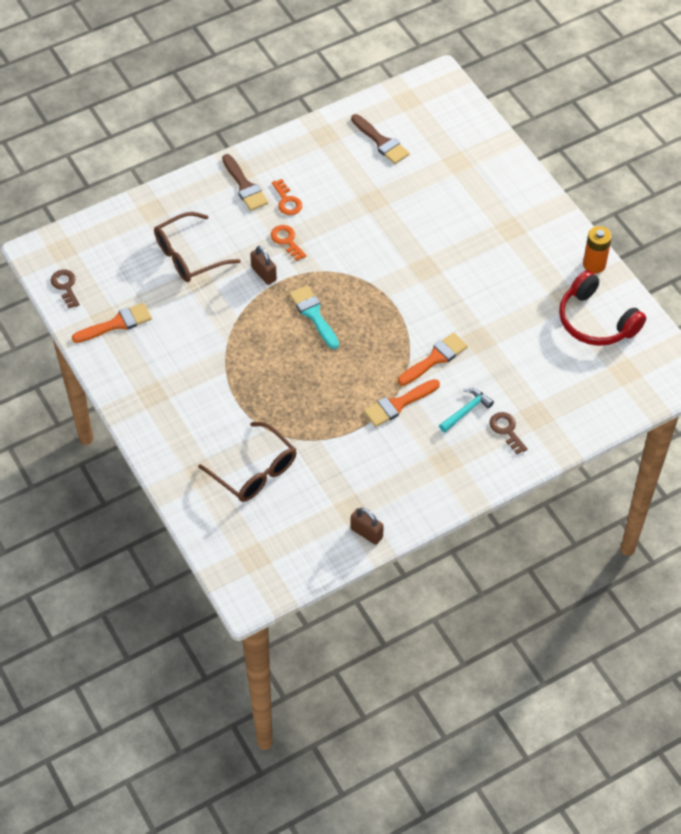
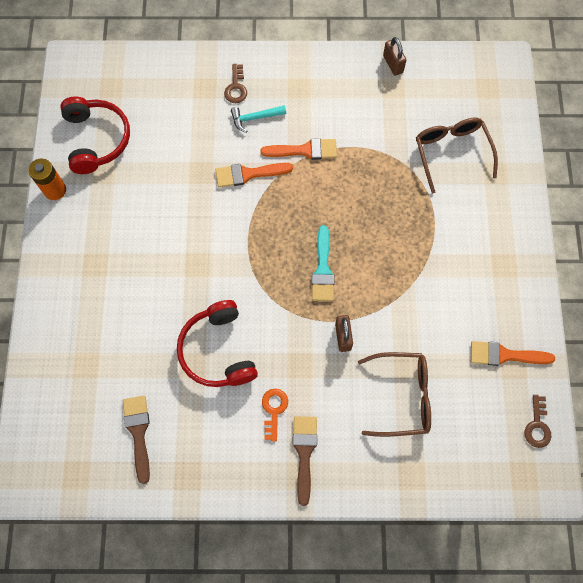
camera: 150 degrees left, 15 degrees up
(286, 241) = (301, 362): orange key -> none
(360, 218) = (218, 350): none -> red headphones

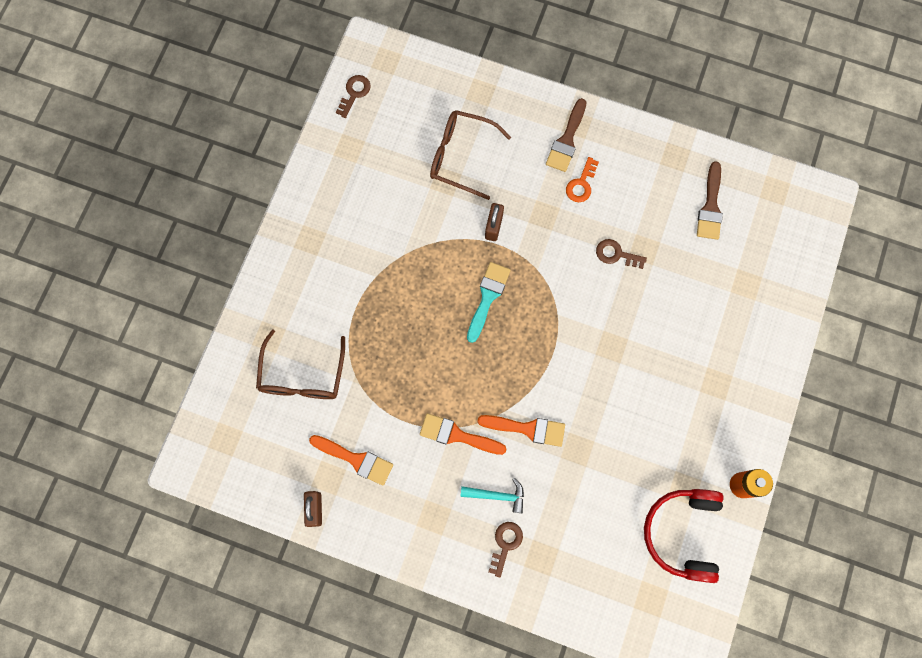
camera: 160 degrees left, 5 degrees up
(218, 350) = (616, 254): red headphones -> brown key
(505, 355) = (352, 159): orange brush -> orange brush (356, 459)

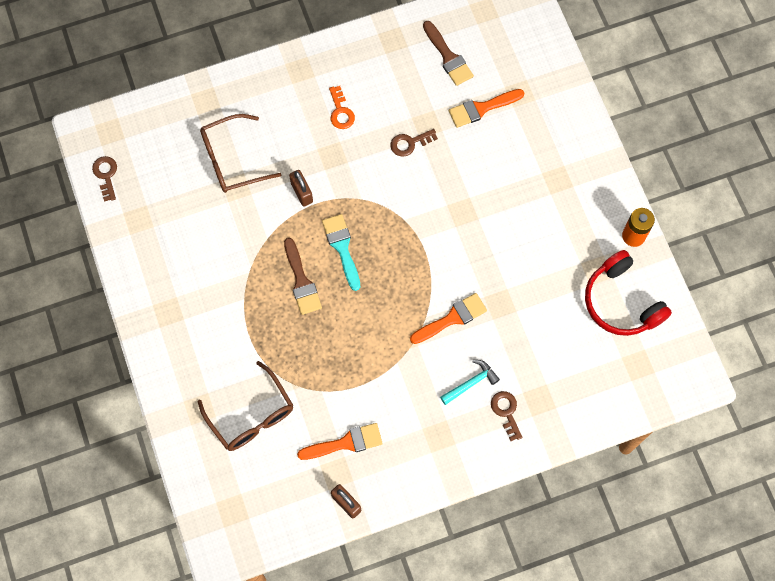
camera: 40 degrees left, 5 degrees down
(457, 435) = (405, 364): orange brush -> orange brush (482, 108)
(566, 140) = (302, 87): brown brush -> brown brush (301, 281)

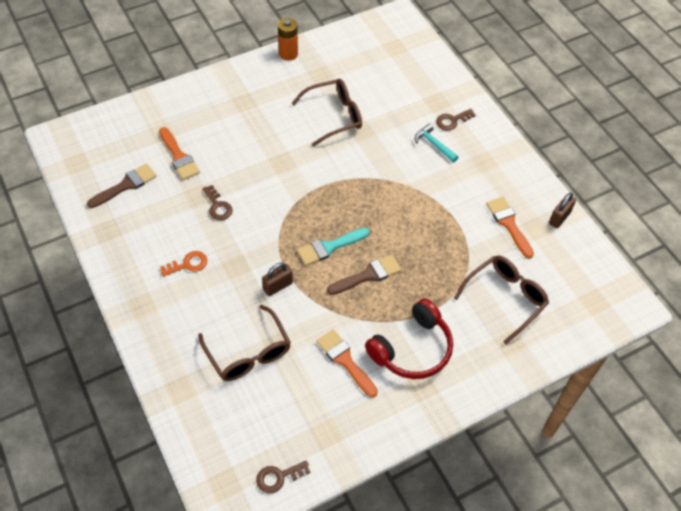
camera: 100 degrees left, 15 degrees down
(452, 318) = (381, 161): orange brush -> orange brush (345, 360)
(526, 276) = (334, 116): none -> brown glasses
(621, 302) = (345, 58): red headphones -> red headphones (412, 349)

